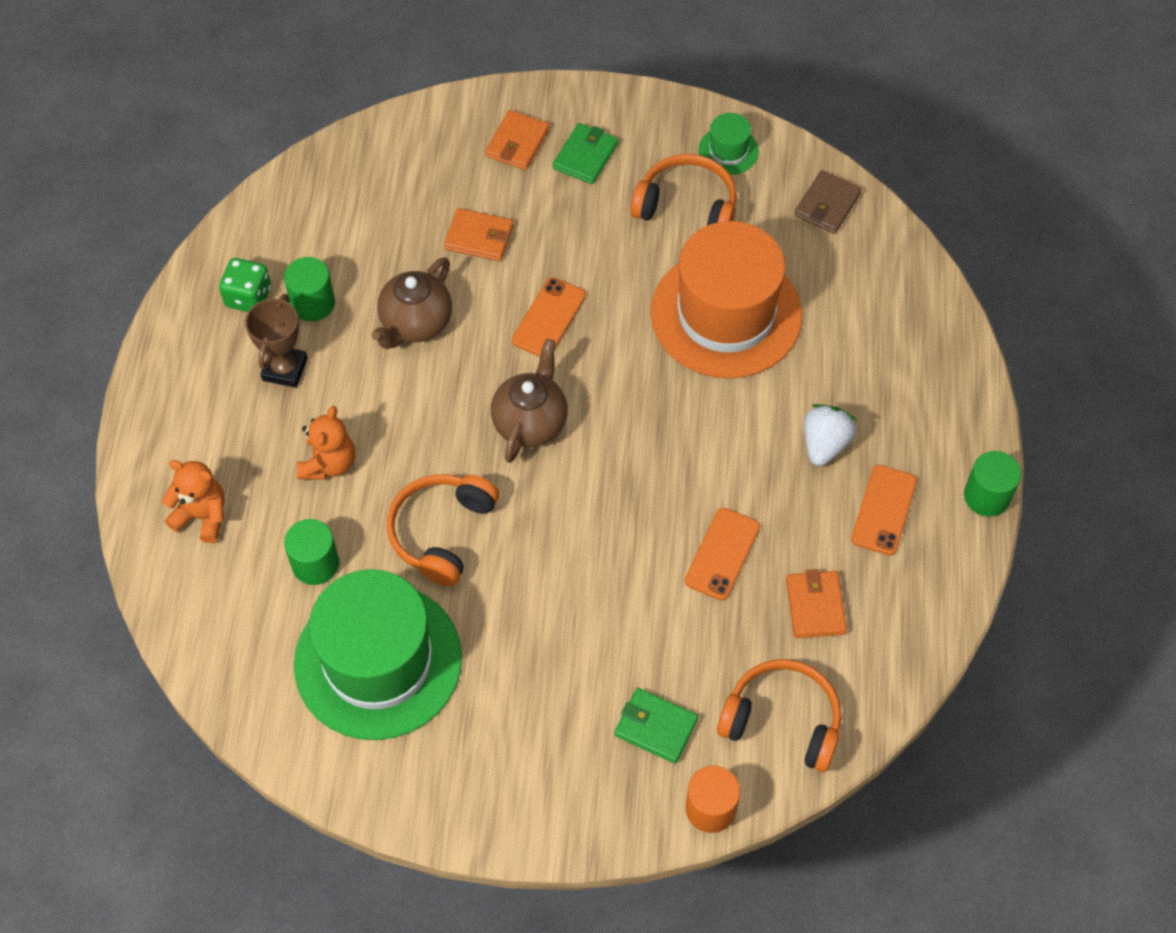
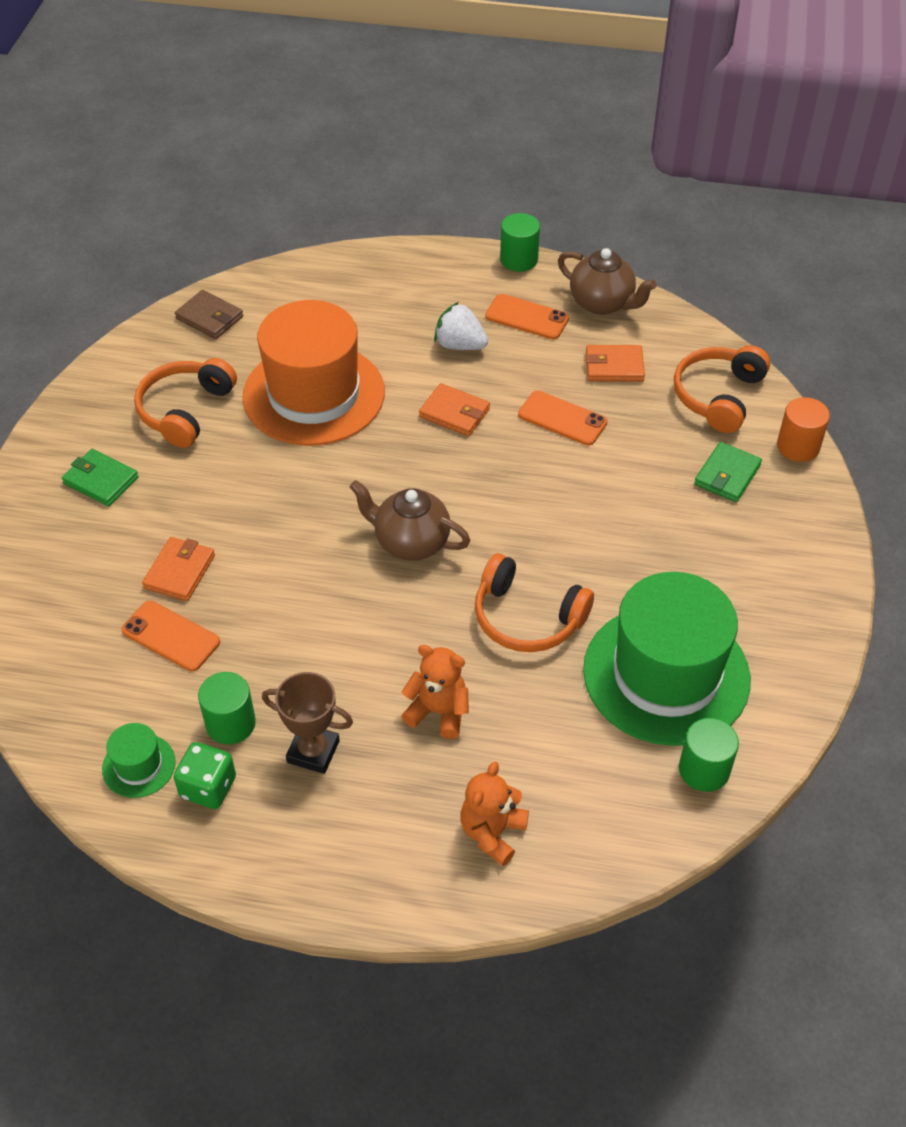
camera: 85 degrees left, 10 degrees down
(315, 564) = (557, 726): green cylinder -> green cylinder (704, 770)
(415, 323) = (276, 630): brown teapot -> brown teapot (602, 303)
(517, 143) = (65, 533): orange wallet -> orange wallet (454, 413)
(549, 318) = (292, 521): orange phone -> orange phone (171, 636)
(728, 151) = (127, 376): green hat -> green hat (139, 765)

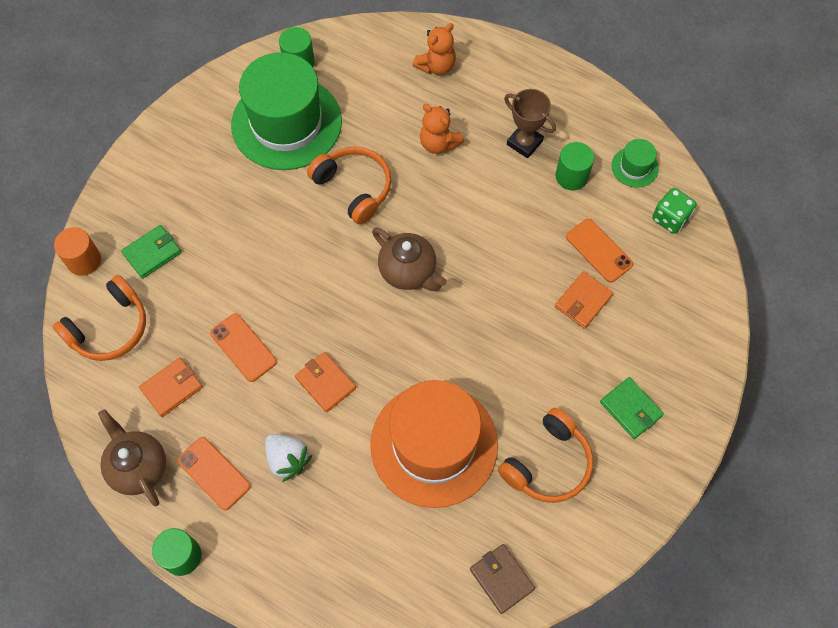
camera: 160 degrees left, 15 degrees up
(208, 787) = (594, 141): green dice -> green dice (670, 218)
(614, 366) = (172, 388): orange wallet -> orange wallet turned 60 degrees counterclockwise

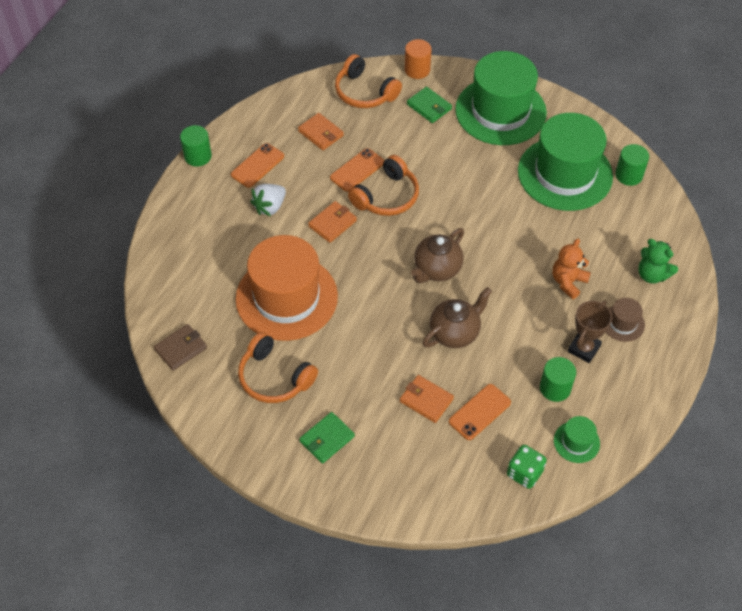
camera: 85 degrees right, 10 degrees down
(138, 467) = (260, 124): brown teapot -> brown teapot (455, 333)
(176, 174) = (500, 111): none -> green hat
(353, 188) = (510, 225): orange headphones -> orange headphones (386, 196)
(436, 66) = (652, 275): orange teddy bear -> green teddy bear
(495, 103) = (623, 323): none -> brown hat

